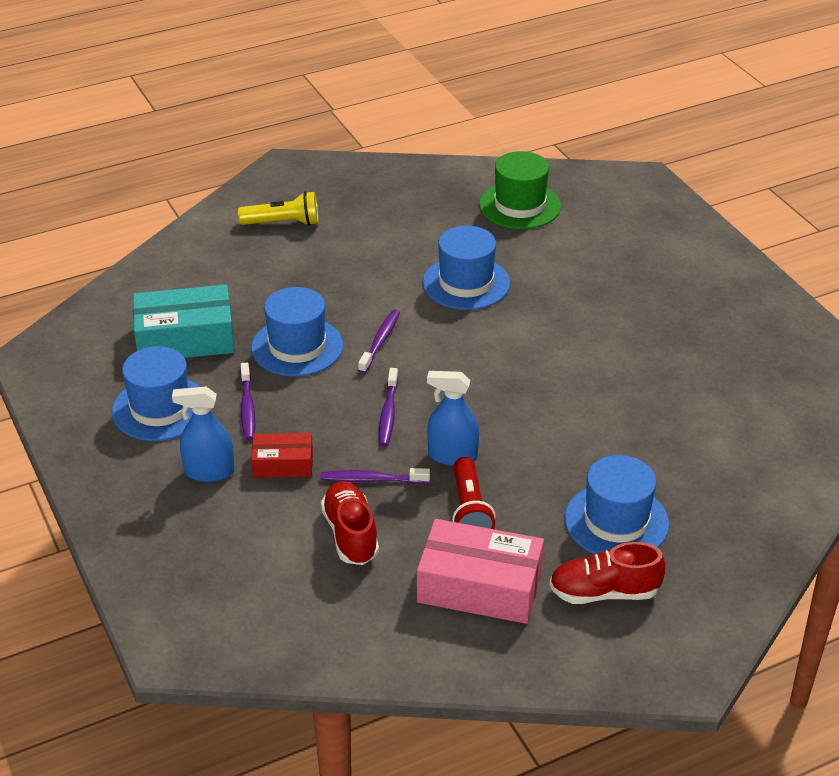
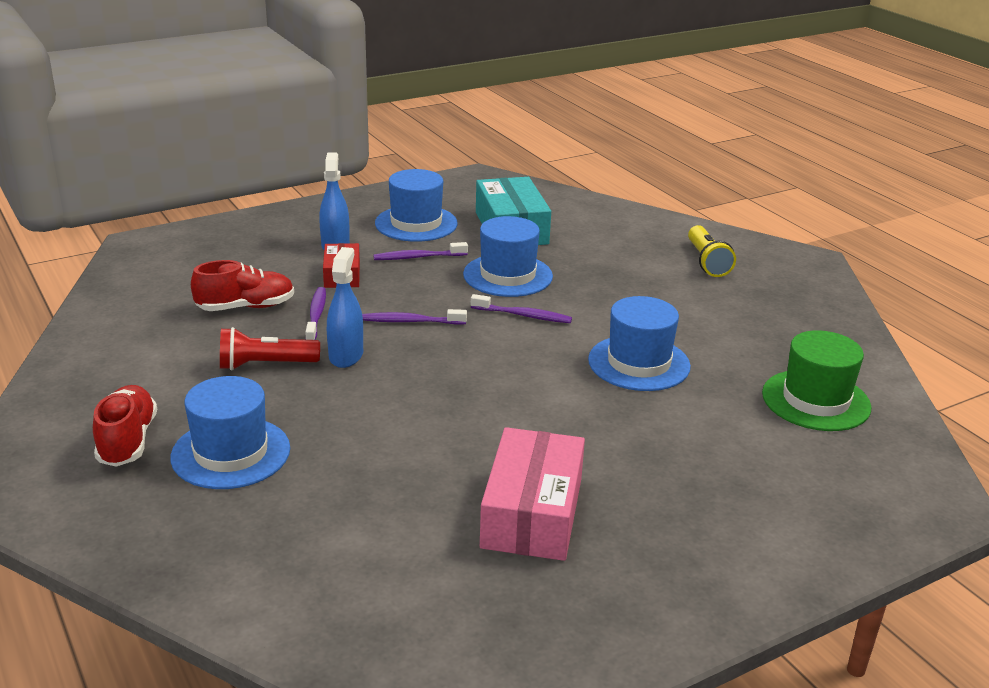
camera: 85 degrees right, 10 degrees down
(479, 586) = (160, 370): pink box -> pink box (532, 512)

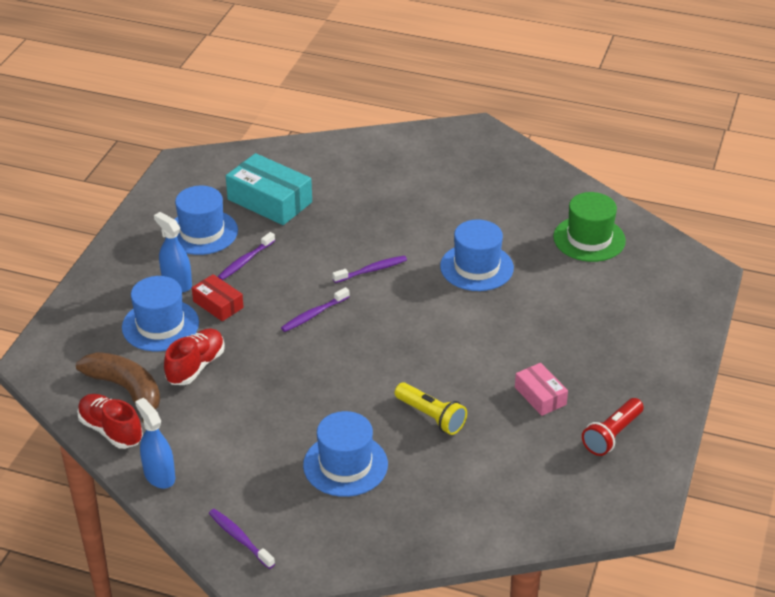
camera: 40 degrees left, 10 degrees up
(127, 441) = (277, 497): red shoe -> red shoe (111, 430)
(165, 294) = (126, 390): none -> brown banana
(265, 365) = (275, 399): red flashlight -> red flashlight (612, 435)
(316, 315) = (250, 345): purple toothbrush -> purple toothbrush (240, 539)
(346, 355) = (312, 363): blue spray bottle -> blue spray bottle (159, 475)
(508, 275) = (321, 243): blue hat -> blue hat (160, 325)
(532, 512) = (540, 396): pink box -> pink box, size x0.57
(707, 262) = (422, 164): yellow flashlight -> yellow flashlight (431, 417)

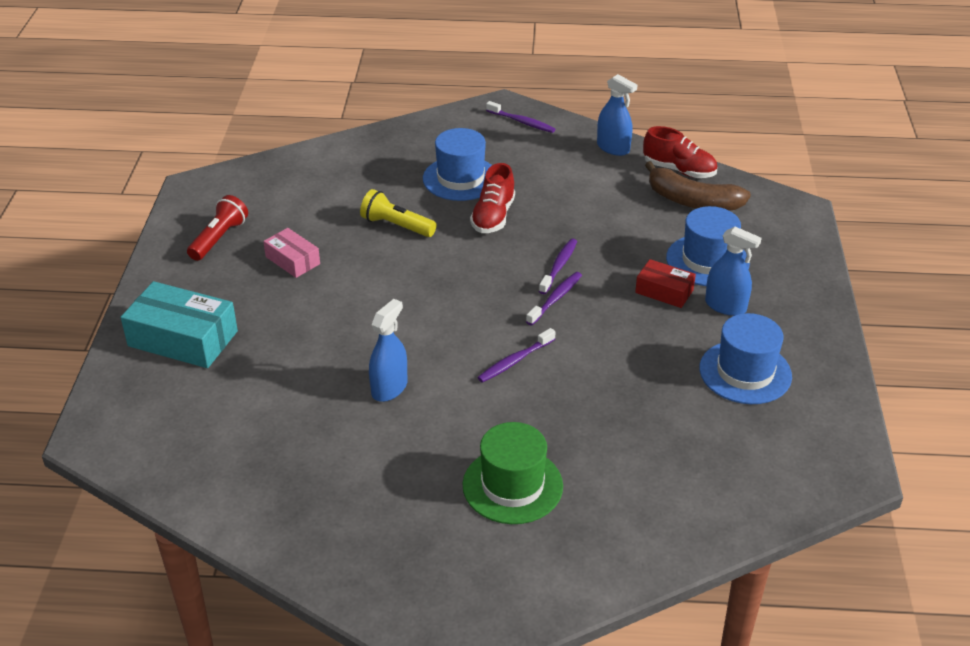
camera: 165 degrees right, 0 degrees up
(196, 366) = (643, 230): red shoe -> red shoe (493, 217)
(245, 261) = (668, 345): purple toothbrush -> purple toothbrush (558, 266)
(270, 201) = (692, 434): turquoise box -> turquoise box (183, 339)
(476, 267) = (389, 388): blue hat -> blue spray bottle
(589, 239) = (248, 457): green hat -> green hat (512, 485)

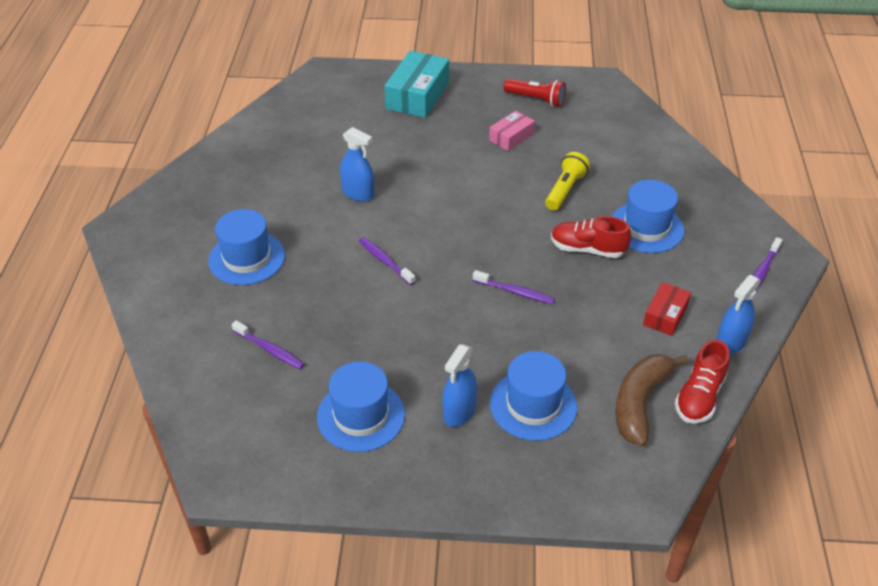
camera: 90 degrees right, 5 degrees up
(512, 485) = (247, 258): green hat -> blue hat
(555, 299) = (467, 288): purple toothbrush -> purple toothbrush (269, 349)
(664, 291) = (481, 365): red box -> red box (665, 315)

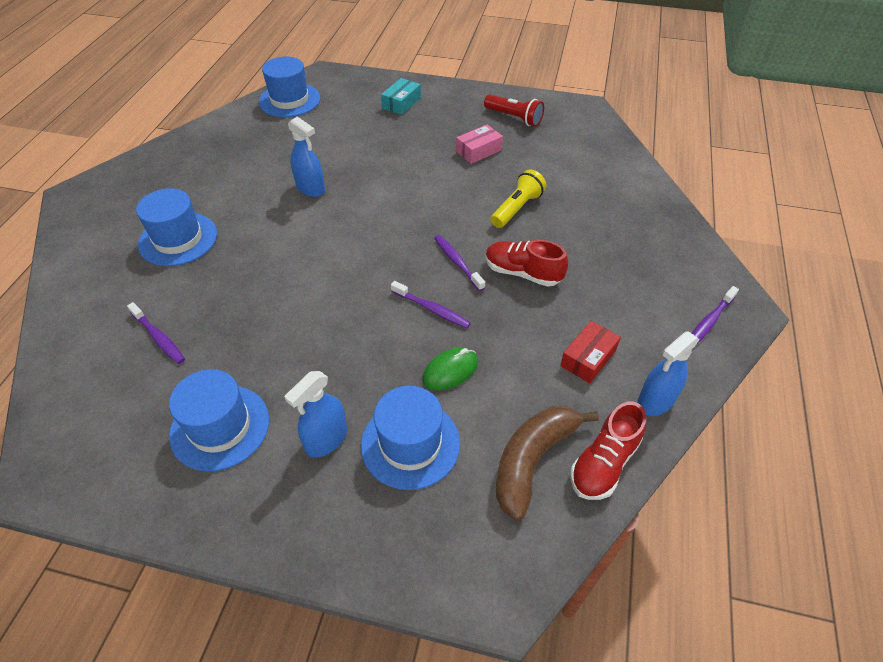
camera: 10 degrees right, 5 degrees up
(385, 261) = (311, 259): purple toothbrush -> purple toothbrush (457, 262)
(417, 95) = (401, 103): turquoise box -> turquoise box, size x0.57
(548, 342) = (450, 371): none -> green mouse
(646, 228) = (591, 257): blue hat -> blue hat (289, 100)

